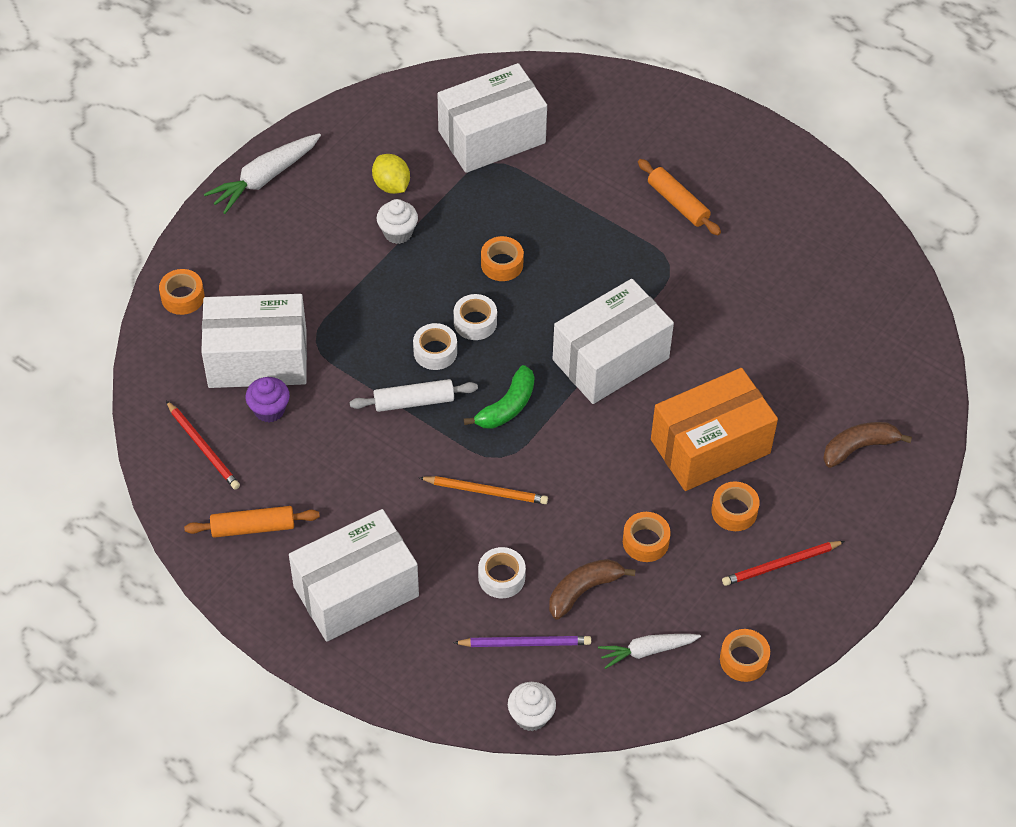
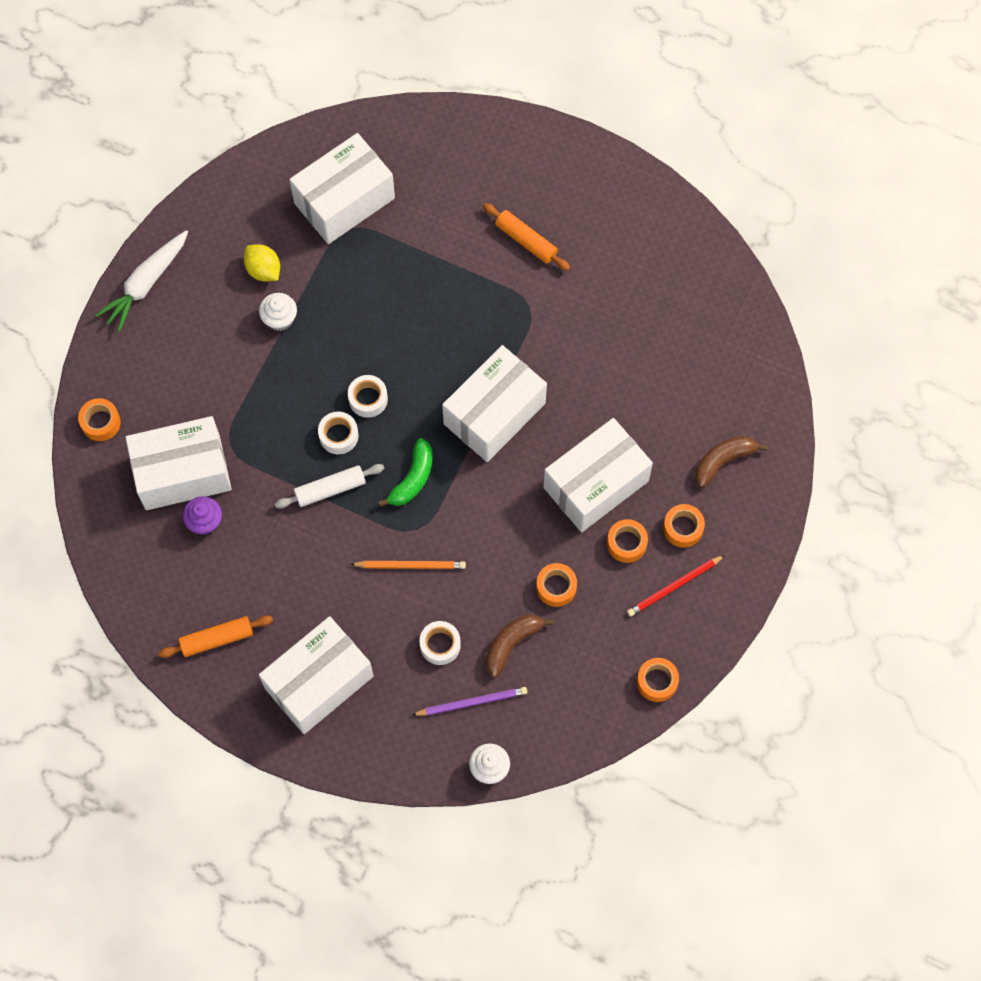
camera: 10 degrees left, 15 degrees up
(203, 447) = (155, 570): red pencil -> none
(502, 264) = (380, 334): orange tape -> orange tape (683, 528)
(647, 651) = (575, 689): white carrot -> none
(710, 446) = (596, 484): orange box -> white box

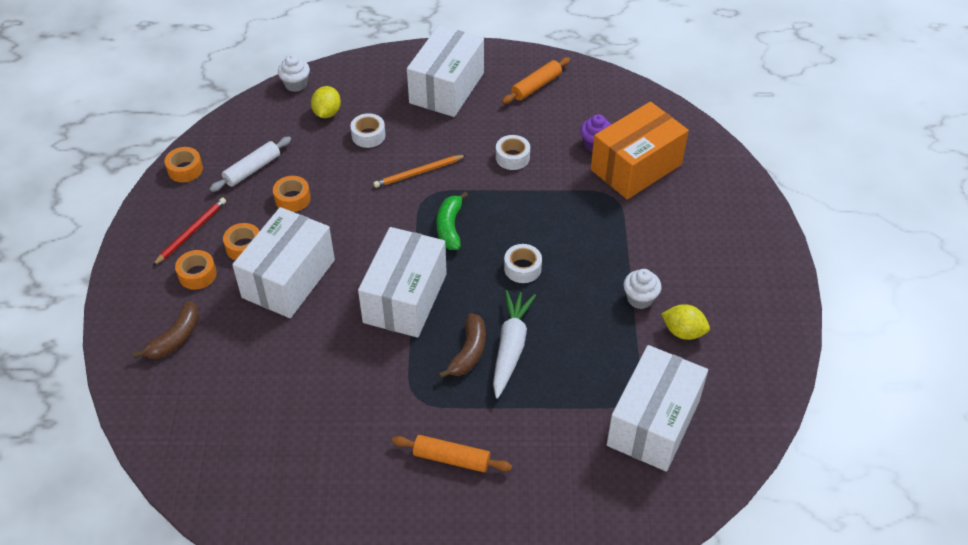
camera: 155 degrees right, 20 degrees down
(101, 422) = (725, 175): orange tape -> none
(146, 284) = (774, 281): white carrot -> white carrot (510, 347)
(182, 472) = (636, 167): white box -> orange box
(330, 489) = (513, 197): white rolling pin -> white rolling pin (252, 169)
(338, 436) = (530, 234): white tape -> white tape (512, 157)
(471, 702) = (327, 113): purple pencil -> yellow lemon
(512, 643) = (312, 154): brown banana -> brown banana (468, 352)

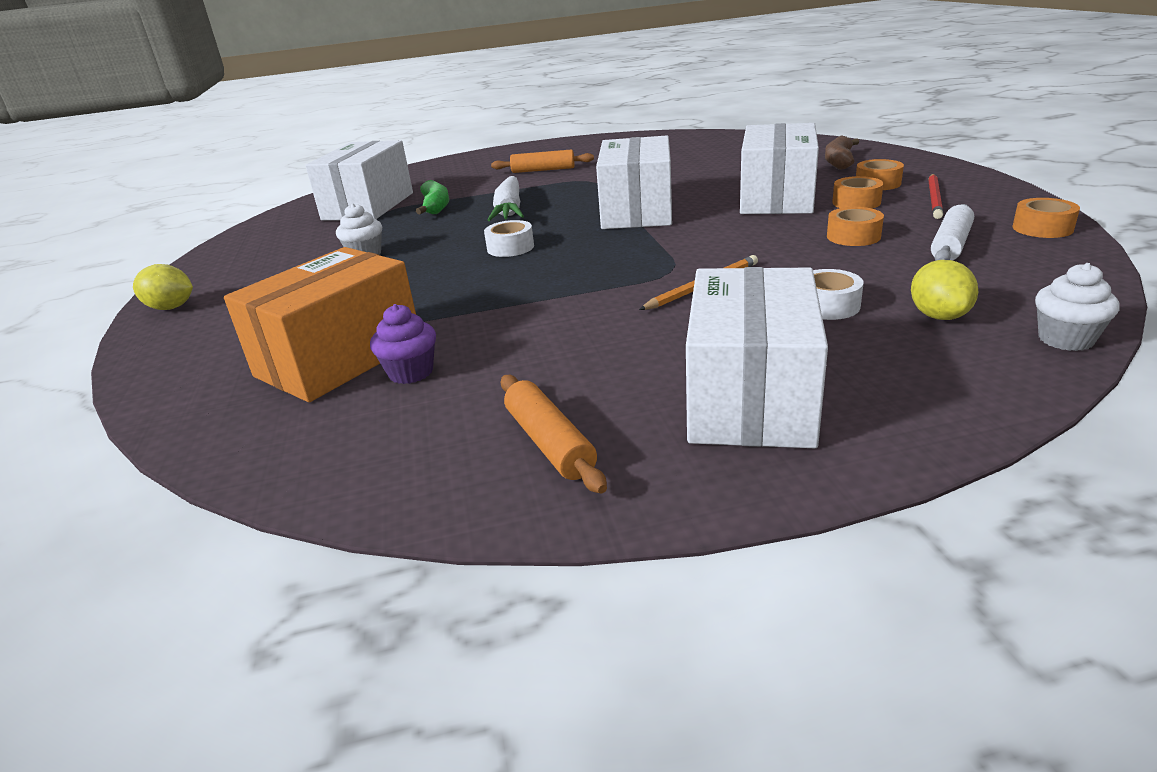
camera: 170 degrees right, 20 degrees down
(450, 227) = (619, 255): green banana -> green banana (435, 206)
(468, 352) = (551, 202): brown banana -> none
(512, 157) = (560, 329): white tape -> none
(536, 86) = (549, 443): orange rolling pin -> orange rolling pin turned 60 degrees counterclockwise
(683, 332) = (321, 246): yellow lemon -> yellow lemon (171, 307)

